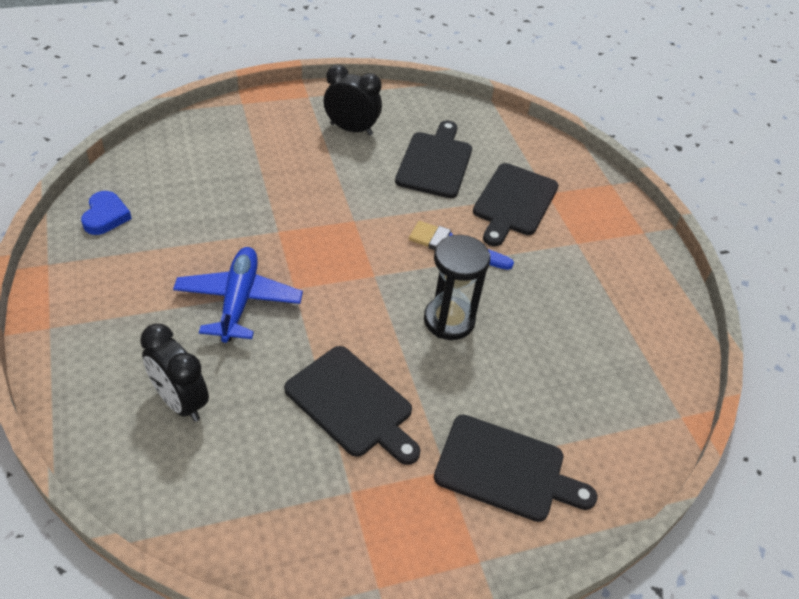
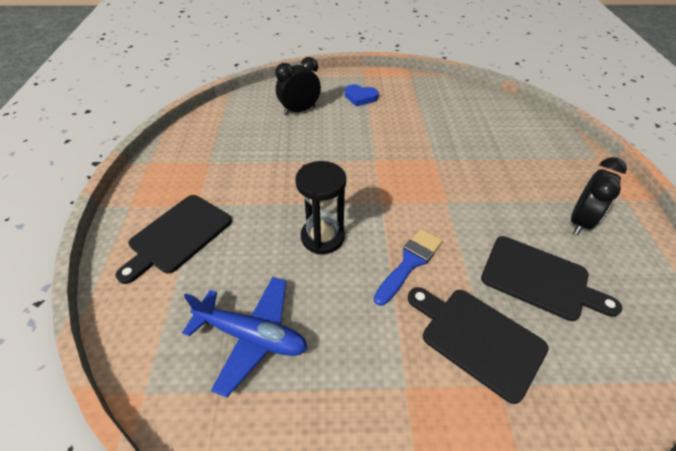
camera: 110 degrees right, 0 degrees up
(105, 216) = (450, 93): blue heart -> blue heart (360, 97)
(238, 301) = (368, 136): blue plane -> blue plane (251, 336)
(352, 404) = (268, 171): black cutting board -> none

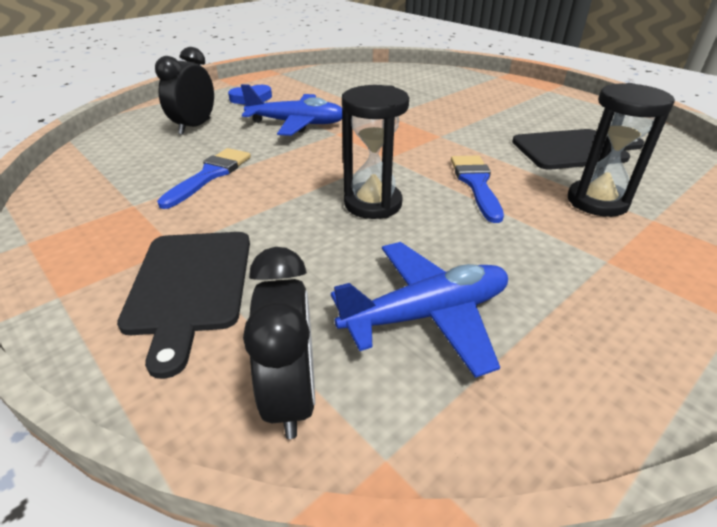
camera: 40 degrees left, 10 degrees down
(265, 159) = (210, 175): none -> blue brush
(361, 137) = (296, 124): none -> blue plane
(477, 338) = (597, 201): black cutting board -> black hourglass
(580, 221) = (543, 110): black clock -> black clock (291, 395)

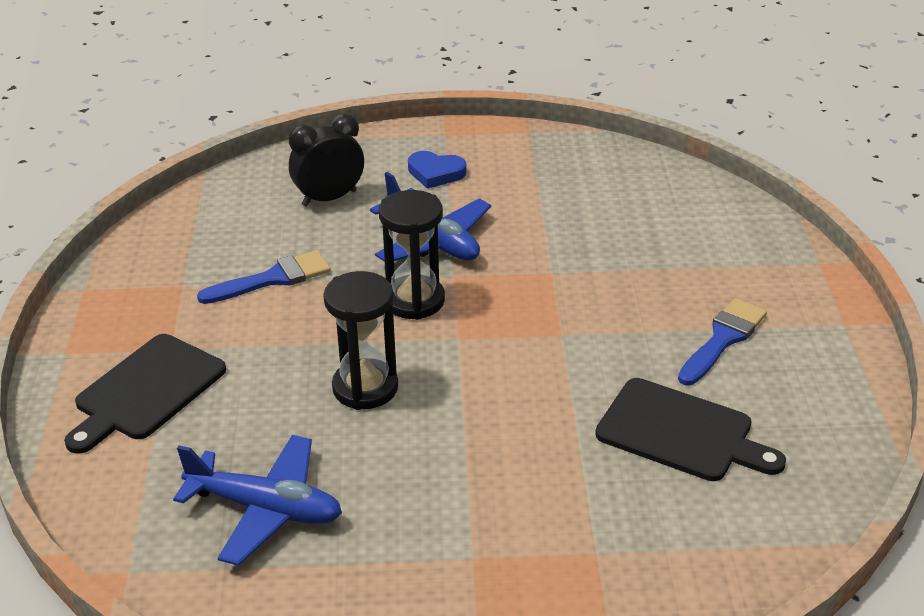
camera: 40 degrees right, 0 degrees up
(291, 395) = (122, 506): black clock -> none
(476, 183) = (493, 417): blue brush -> blue brush (723, 339)
(597, 201) = (577, 504): black hourglass -> black hourglass (414, 300)

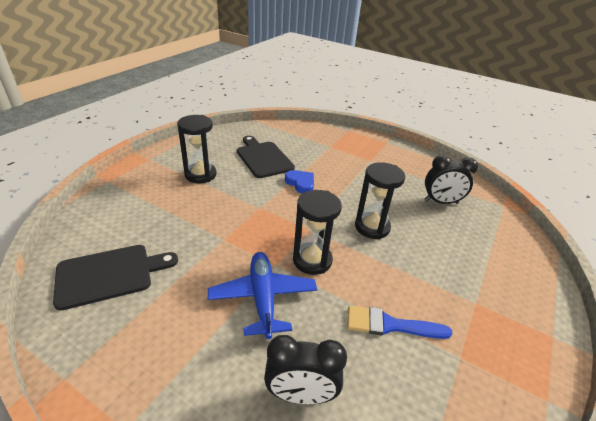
camera: 150 degrees left, 0 degrees up
(146, 391) = (493, 280): black cutting board -> black cutting board (109, 274)
(265, 509) = (441, 202): blue plane -> black clock
(435, 173) = (193, 371): blue heart -> blue heart (300, 183)
(723, 339) = (200, 175): blue brush -> black hourglass

